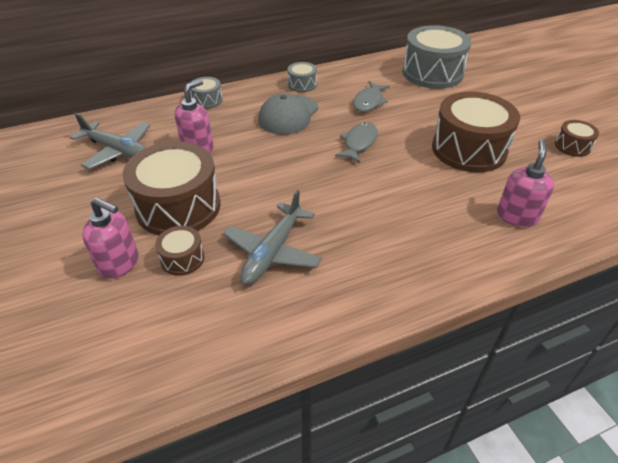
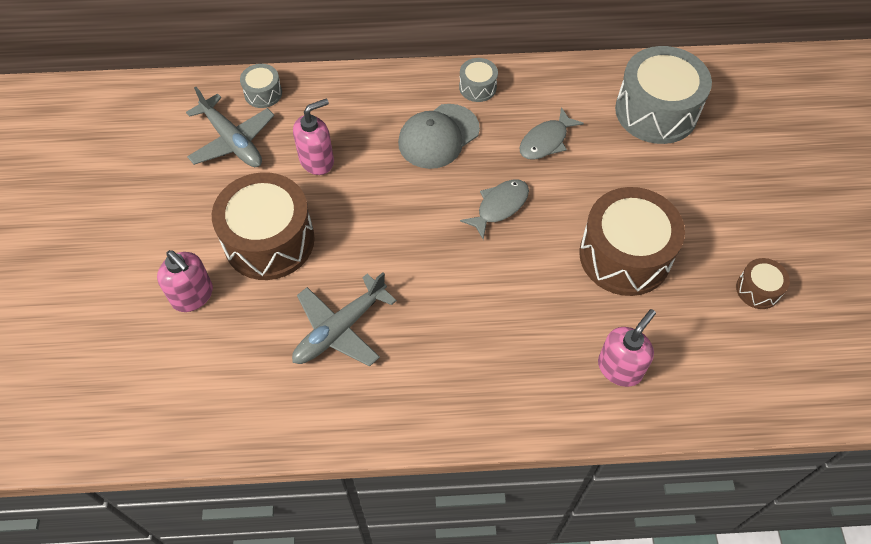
camera: 20 degrees right, 15 degrees up
(182, 258) = (252, 309): brown drum -> none
(207, 100) = (354, 84): grey drum -> grey drum (263, 93)

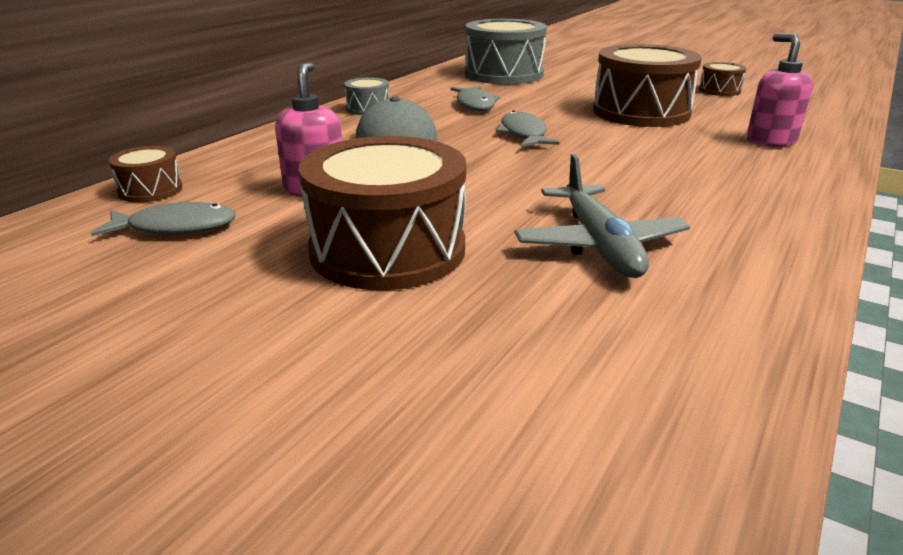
camera: 55 degrees left, 30 degrees down
(193, 296) = (398, 341): pink soap dispenser -> none
(232, 140) = (176, 227): grey plane -> grey fish
(263, 93) = (150, 190): grey drum -> brown drum

